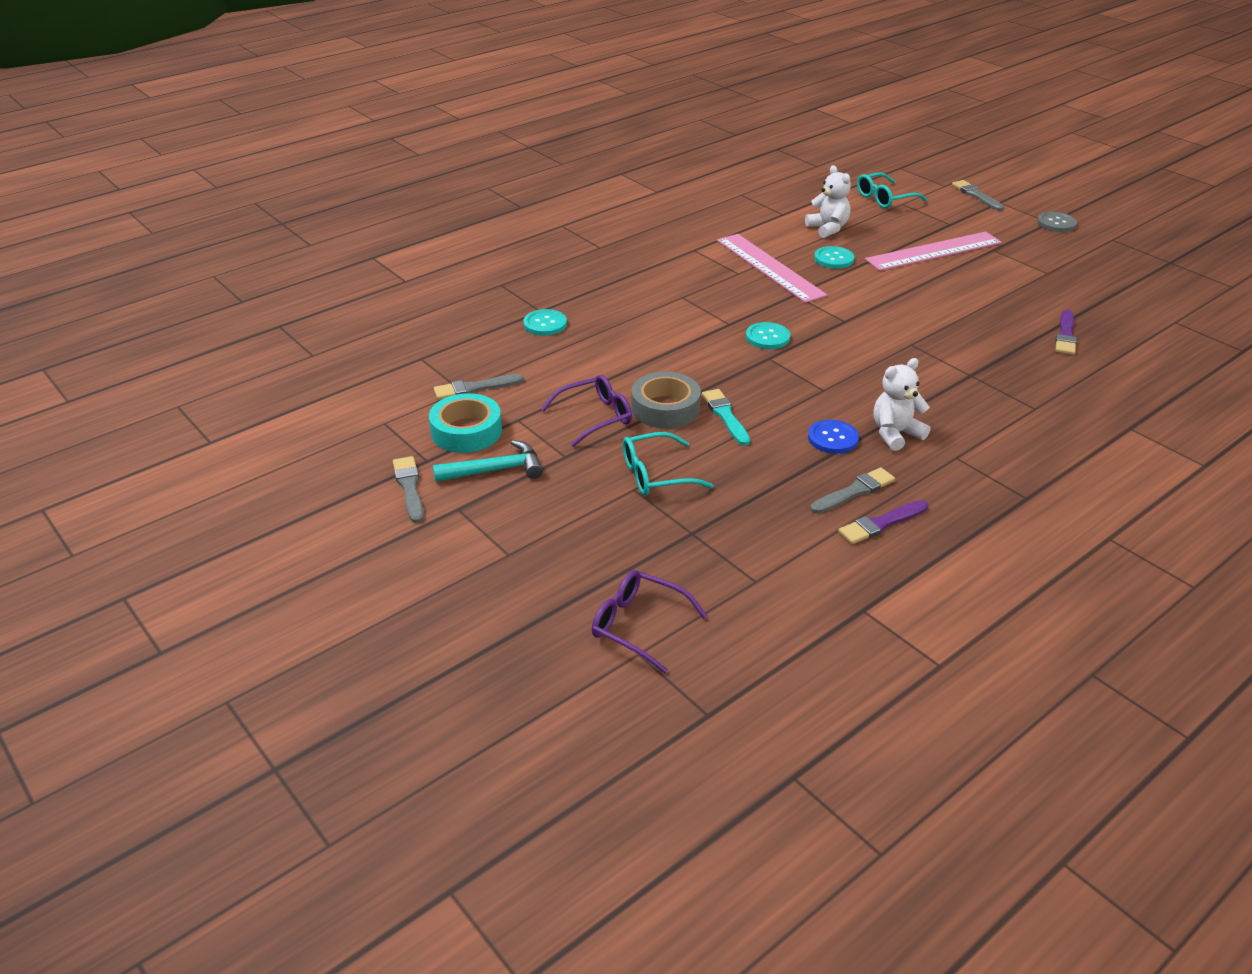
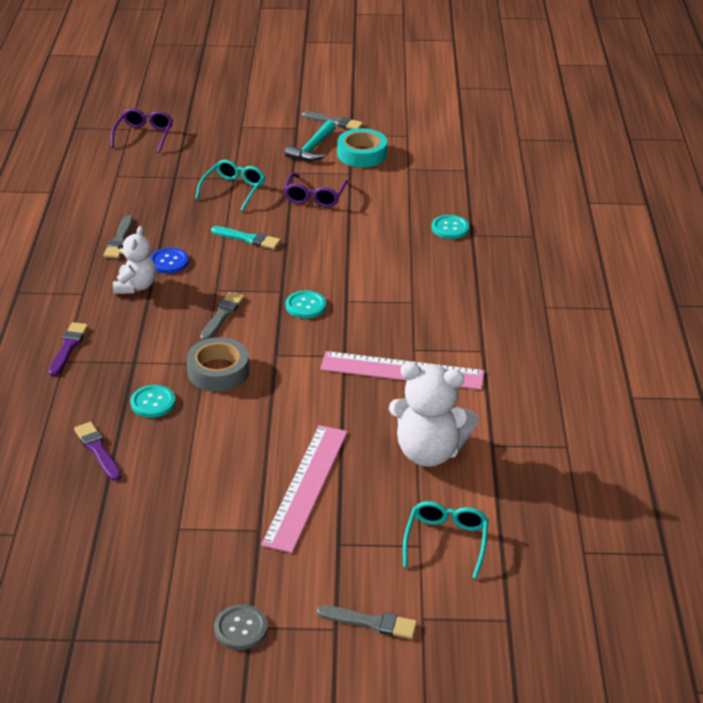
camera: 130 degrees right, 0 degrees up
(474, 388) = (404, 173): grey brush -> grey brush (222, 315)
(638, 625) = (144, 135): purple glasses -> purple glasses turned 60 degrees counterclockwise
(665, 408) = (287, 223): grey tape -> grey tape (218, 371)
(828, 229) = (429, 452): white teddy bear -> white teddy bear, size x1.61
(834, 259) = (371, 415): turquoise button -> turquoise button (153, 403)
(881, 524) = (85, 232): purple brush -> purple brush (68, 347)

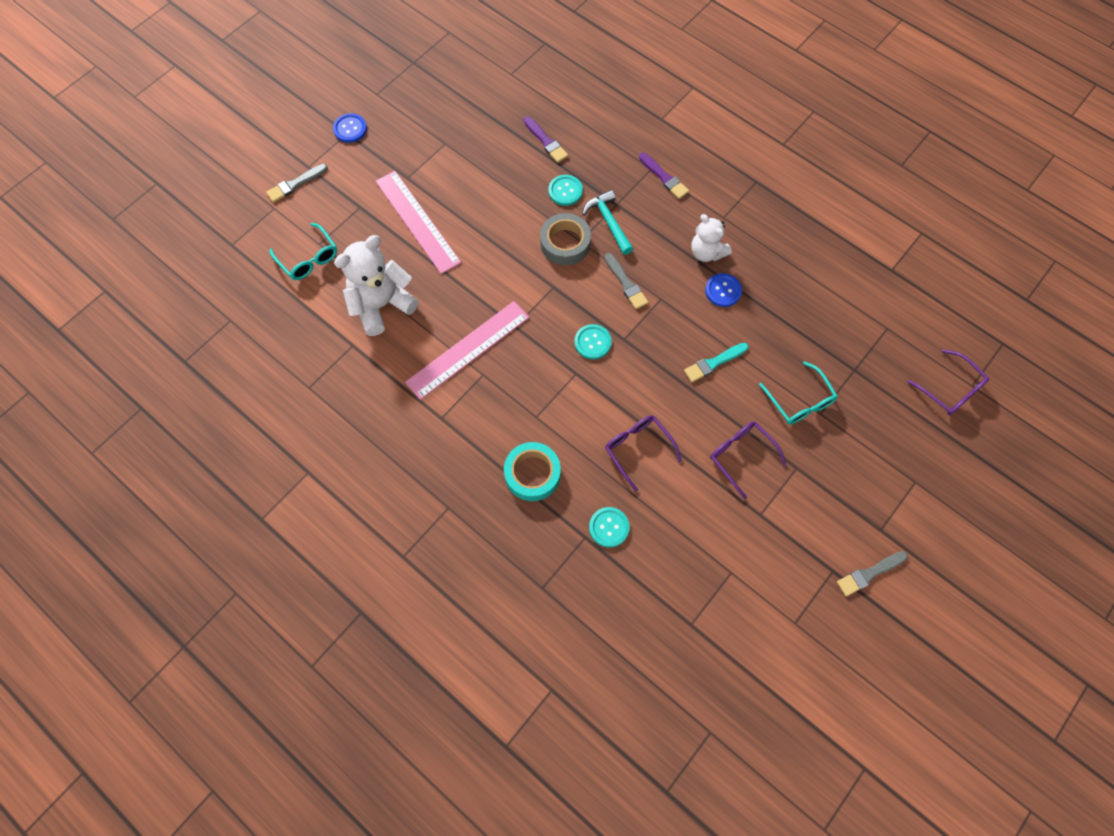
camera: 130 degrees right, 30 degrees up
(97, 450) = (546, 141): purple brush -> purple brush turned 45 degrees clockwise
(119, 240) = (780, 276): grey brush -> none
(241, 628) = (350, 129): grey button -> blue button
(312, 148) = (829, 515): turquoise hammer -> turquoise hammer (608, 222)
(362, 154) = (787, 551): turquoise tape -> turquoise tape (532, 474)
(371, 242) = (637, 449): none -> purple glasses

